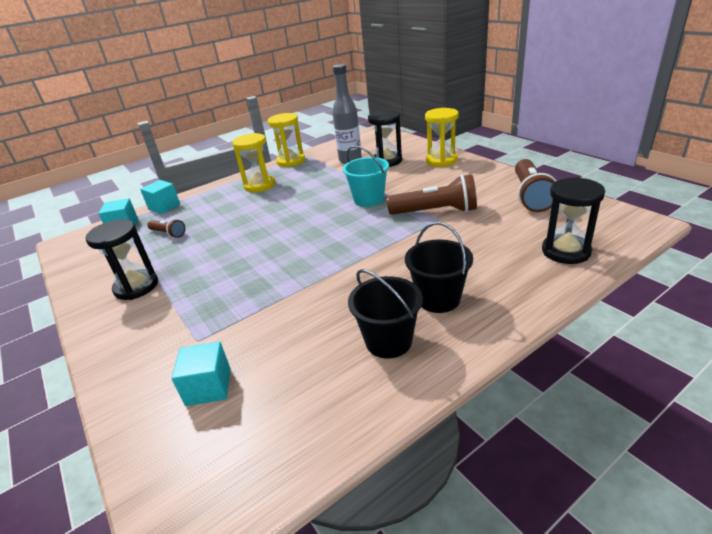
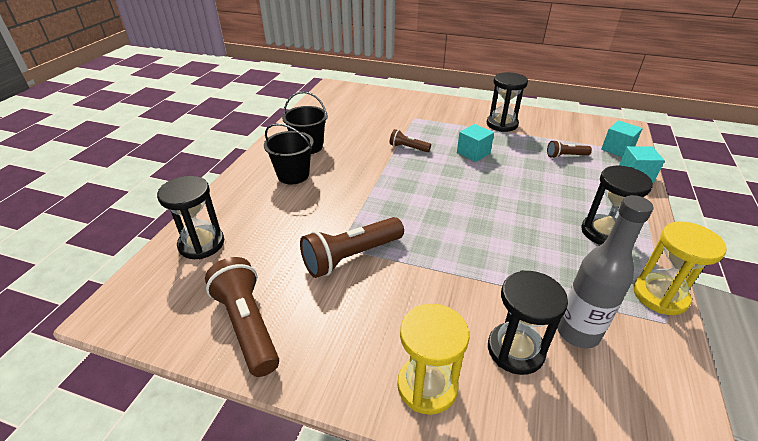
camera: 140 degrees right, 5 degrees up
(208, 387) = (379, 109): turquoise cube -> turquoise cube (473, 153)
(260, 185) = (603, 232): yellow hourglass -> black hourglass
(275, 291) = (408, 148): none -> brown flashlight
(368, 199) = (443, 252): turquoise bucket -> none

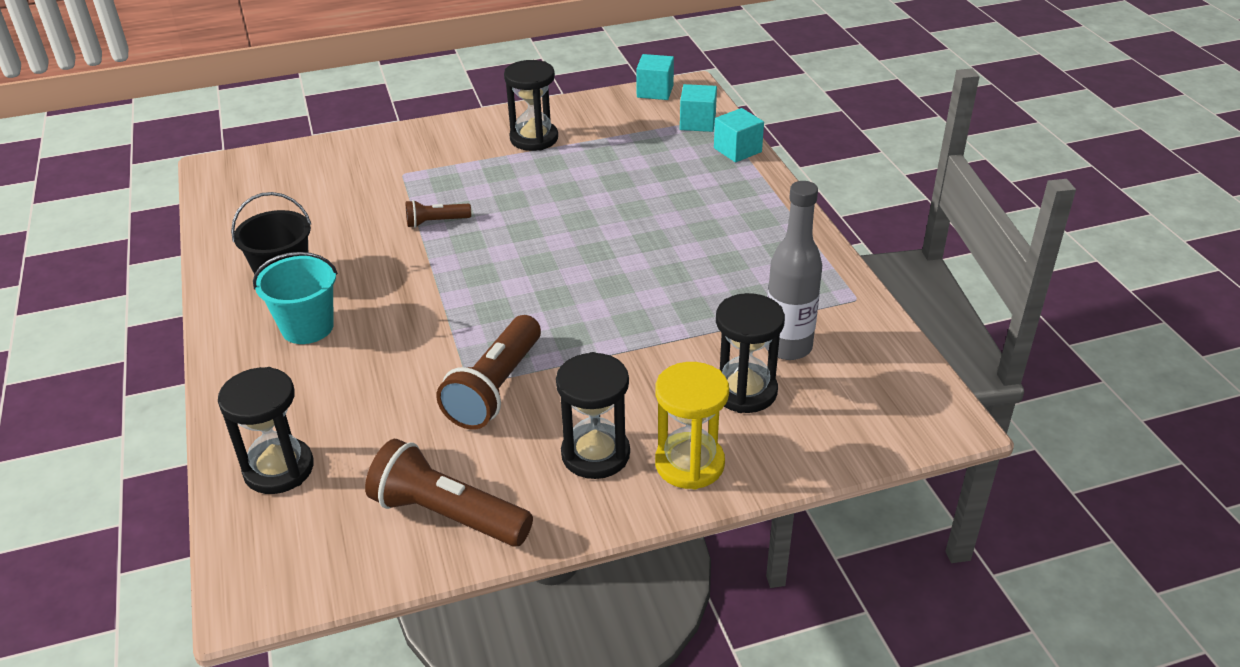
camera: 35 degrees left, 0 degrees up
(293, 175) = (307, 327): black bucket -> turquoise bucket
(473, 153) = (530, 195): turquoise cube -> turquoise cube (655, 91)
(565, 156) = (645, 155): brown flashlight -> none
(603, 232) = (747, 234): black hourglass -> black hourglass (595, 454)
(660, 295) = (836, 276): yellow hourglass -> none

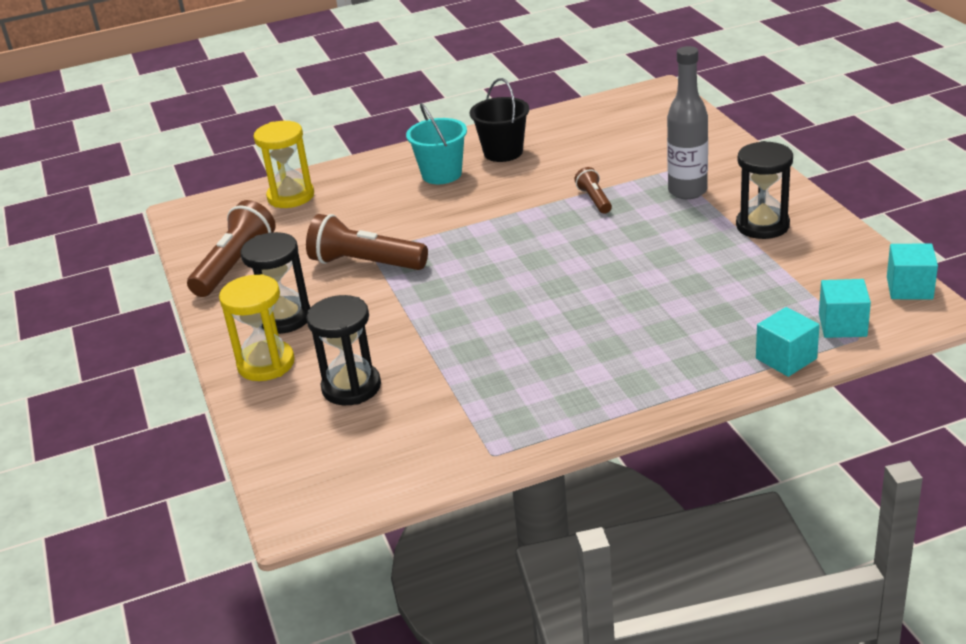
camera: 90 degrees right, 5 degrees down
(279, 469) = (291, 196): black hourglass -> yellow hourglass
(787, 347) = (413, 410): grey bottle -> grey bottle (687, 191)

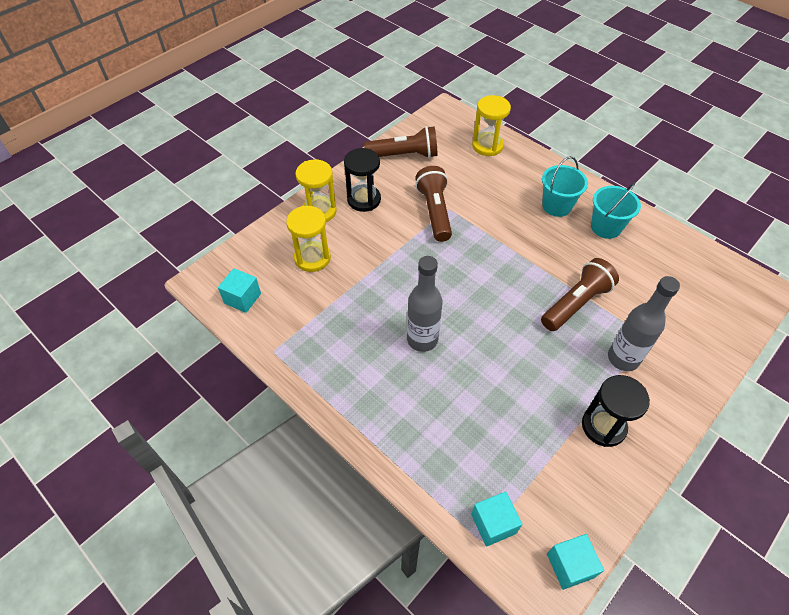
camera: 60 degrees right, 20 degrees up
(351, 387) = (312, 258): black hourglass -> yellow hourglass
(503, 152) = (606, 227): black bucket -> turquoise bucket
(566, 320) = (422, 339): none -> grey bottle
(594, 200) = (576, 303): brown flashlight -> brown flashlight, size x1.88
(786, 358) = (434, 493): turquoise cube -> turquoise cube (242, 298)

